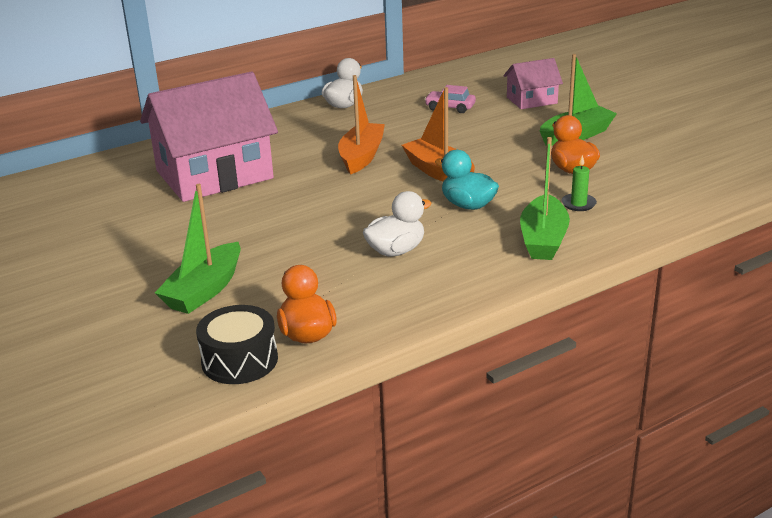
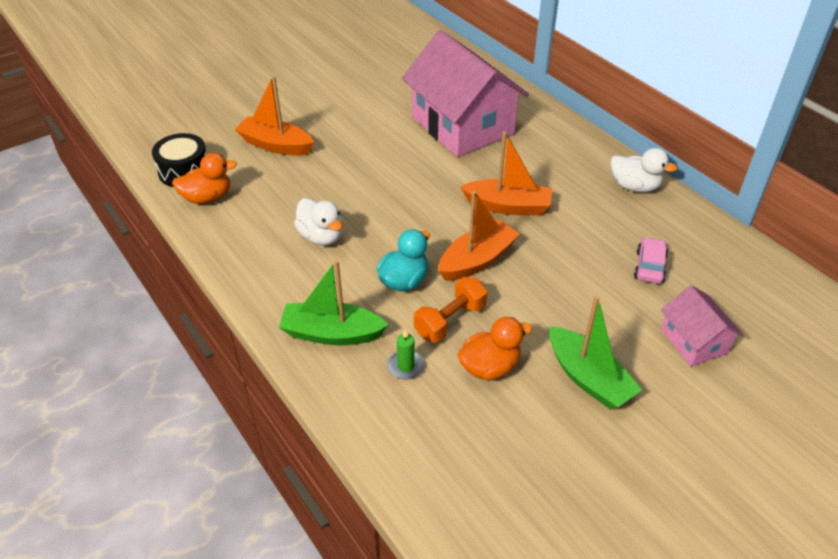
camera: 85 degrees right, 15 degrees up
(204, 290) = (275, 145): green boat -> orange boat
(520, 185) = (450, 321): none -> orange dumbbell

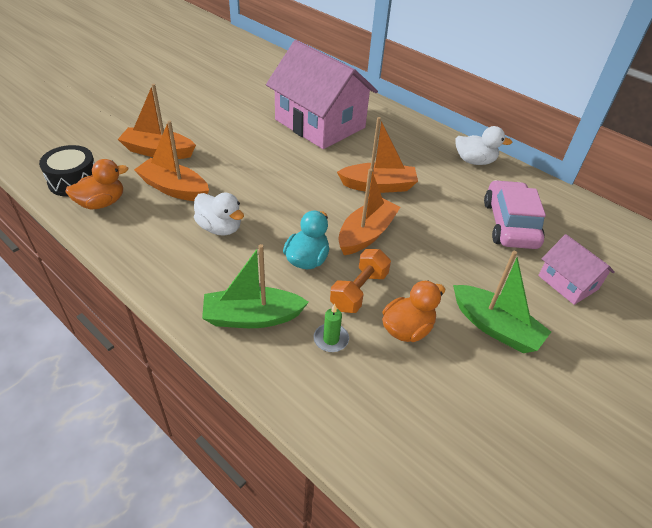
camera: 15 degrees left, 0 degrees up
(283, 188) = (174, 188): none -> orange boat
(649, 267) = (510, 224): pink car -> pink car, size x1.83

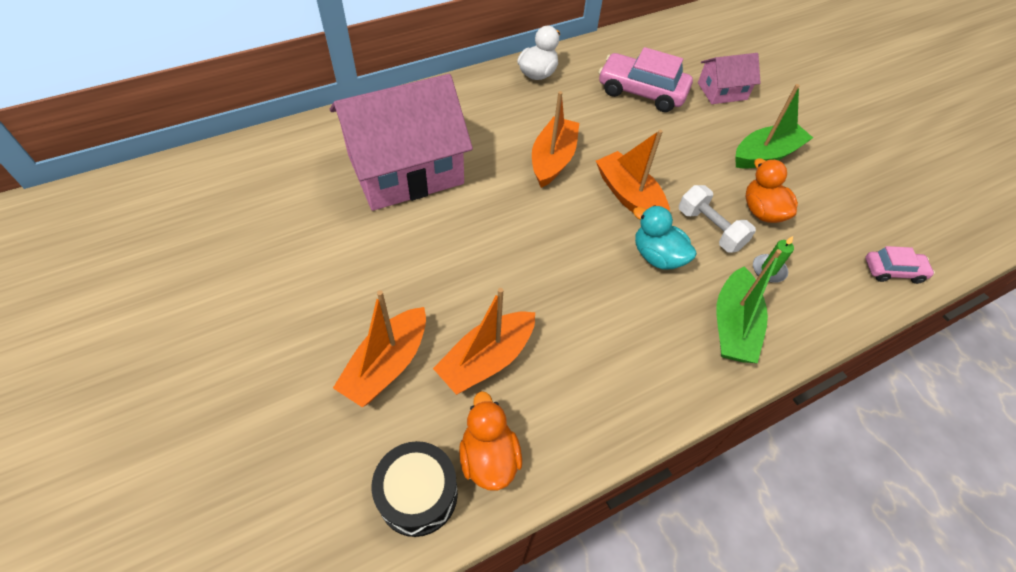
camera: 70 degrees left, 10 degrees up
(220, 228) = (584, 324): white duck -> none
(359, 291) = (710, 229): orange dumbbell -> white dumbbell
(388, 458) = (893, 271): none -> pink car

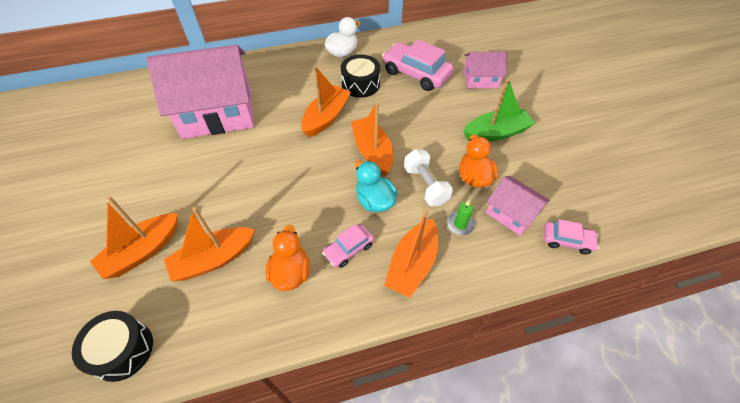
camera: 15 degrees right, 0 degrees up
(489, 457) = (183, 333): orange duck -> orange duck (290, 272)
(578, 112) = (360, 84): none -> black drum
(651, 320) = (348, 249): none -> pink car
(733, 326) = (412, 264): green boat -> orange boat
(821, 248) = (511, 213): none -> pink house

